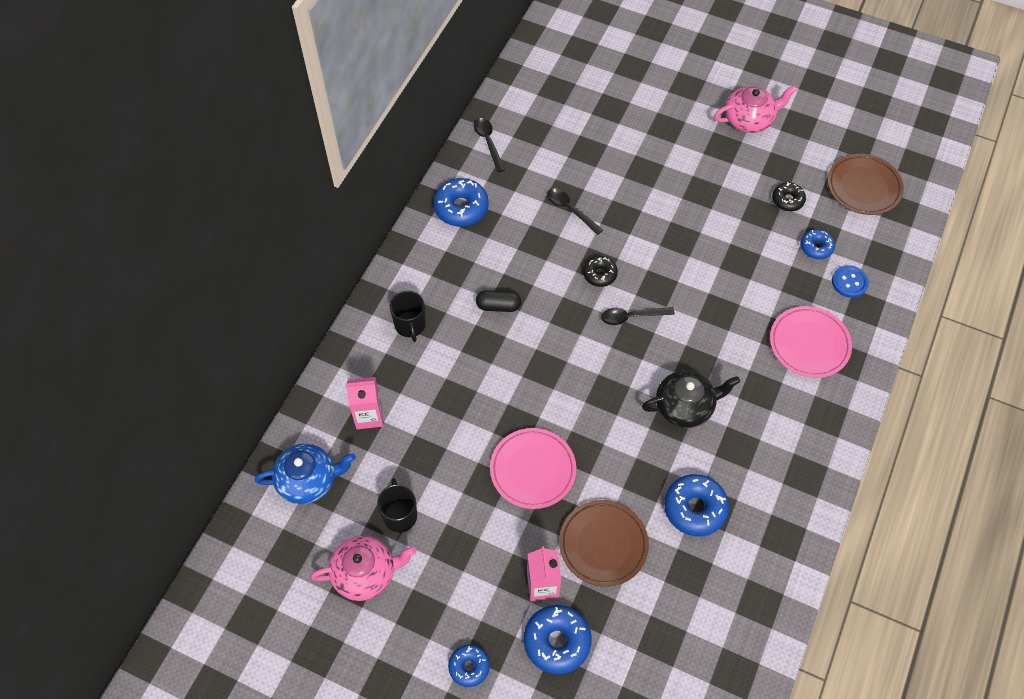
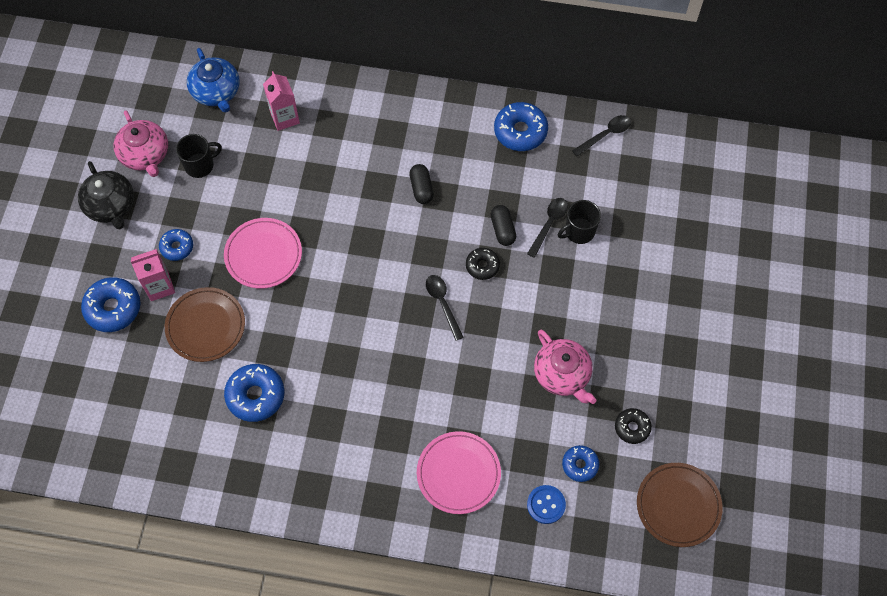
camera: 75 degrees right, 5 degrees up
(410, 325) = (381, 124): black mug -> black mug (579, 231)
(469, 667) = (81, 248): blue donut -> blue donut (177, 247)
(565, 248) = (502, 229): none -> black capsule
(685, 406) = (358, 369): black teapot -> black teapot (111, 206)
(749, 119) = (728, 372): pink teapot -> pink teapot (562, 374)

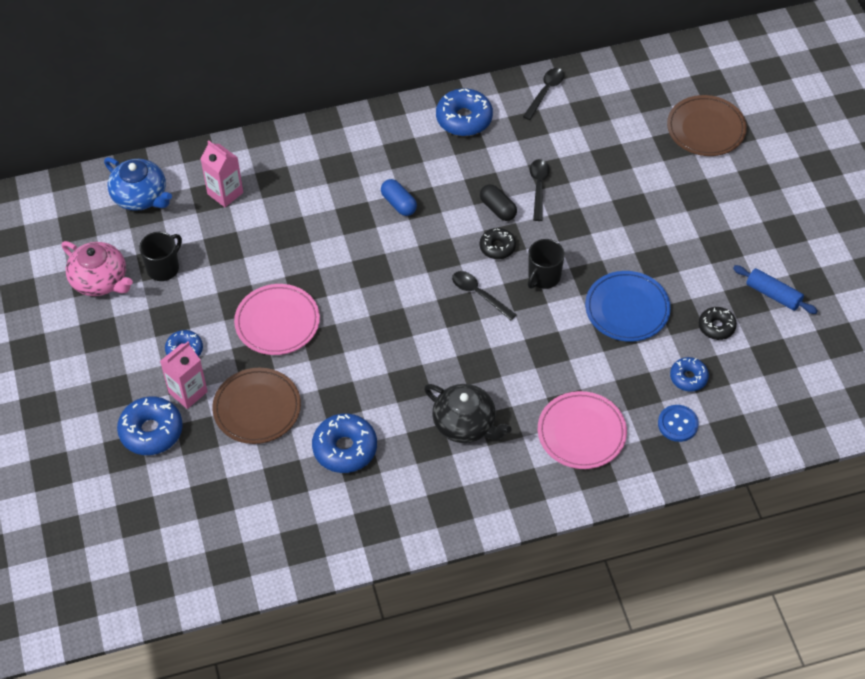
camera: 25 degrees left, 10 degrees down
(111, 206) = (92, 340): black teapot -> black teapot (465, 424)
(421, 188) = (399, 204): black capsule -> blue capsule
(562, 374) = (627, 309): pink teapot -> blue plate
(579, 231) = (570, 182): black mug -> black mug (543, 277)
(678, 505) = (795, 373): brown plate -> brown plate (706, 129)
(700, 419) = (773, 295): none -> blue rolling pin

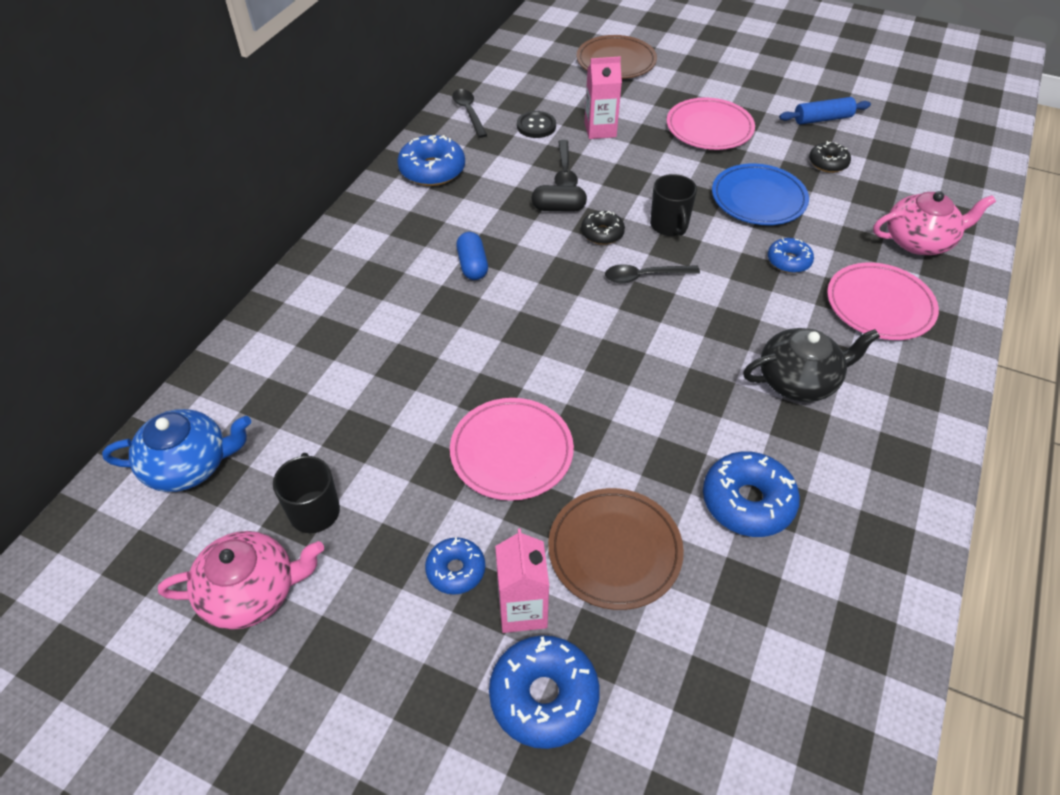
camera: 50 degrees left, 5 degrees down
(225, 193) = (288, 386): pink carton -> pink carton (600, 130)
(399, 204) = (472, 265): blue capsule -> blue capsule turned 75 degrees clockwise
(538, 187) = (565, 172): black spoon -> black spoon turned 135 degrees counterclockwise
(572, 138) = (536, 126): none -> black button
(677, 424) = (919, 241): blue button -> pink teapot
(682, 234) = (709, 128): none -> pink plate
(688, 377) = (870, 207): blue donut -> blue donut (788, 261)

